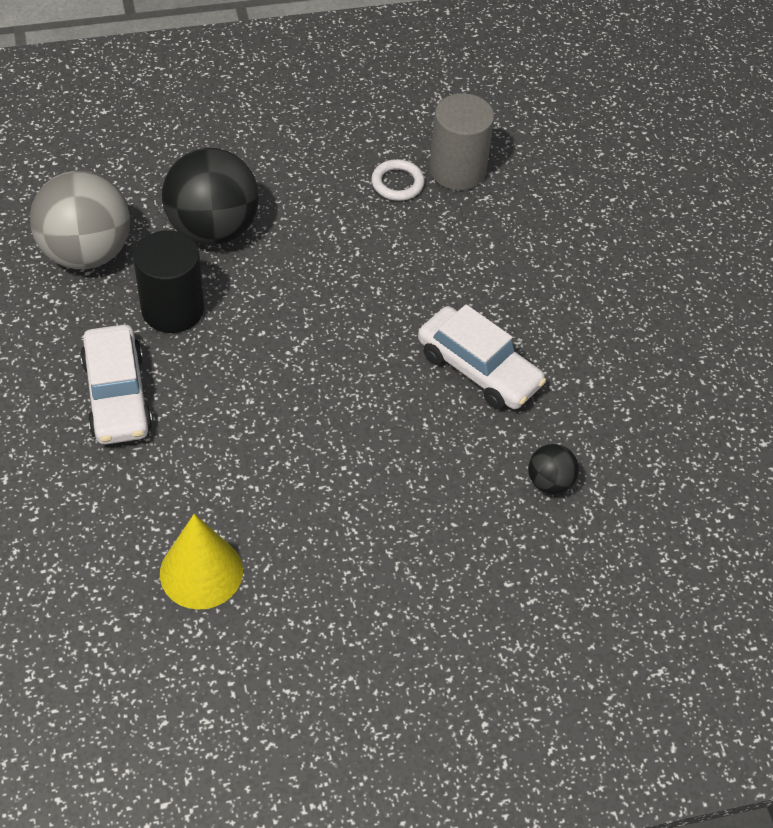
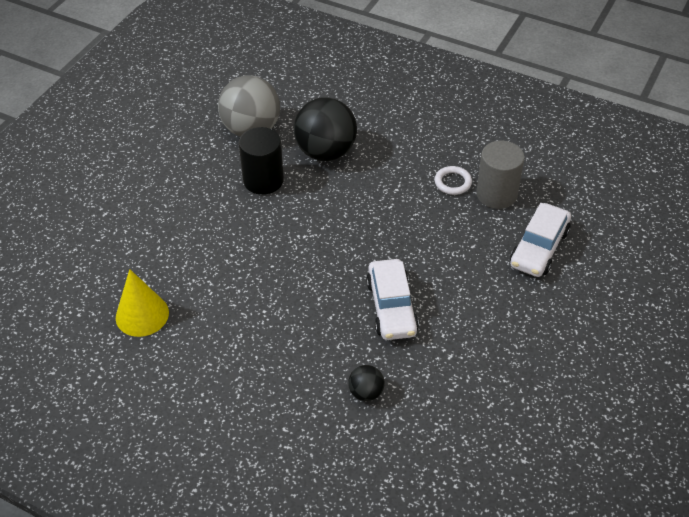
camera: 45 degrees right, 5 degrees down
(117, 395) = (193, 206): white car -> white car (539, 248)

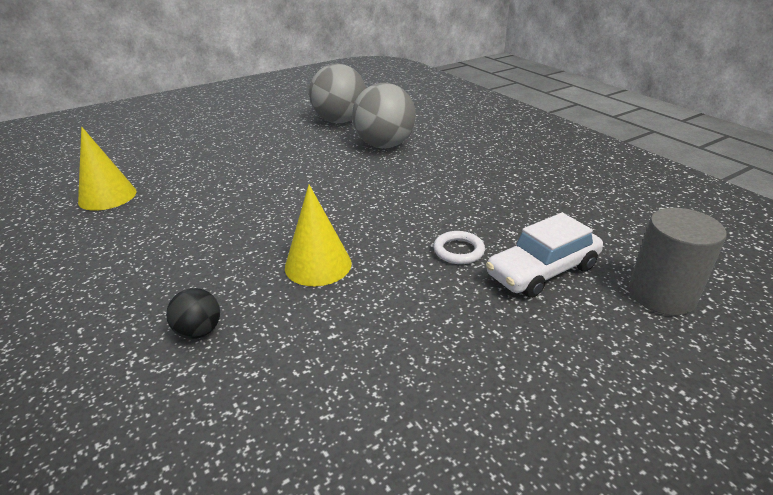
camera: 30 degrees right, 15 degrees down
(263, 180) = (312, 148): black cylinder -> none
(326, 152) = (384, 145): black ball -> grey ball
(391, 307) = (318, 265): white car -> yellow cone
(452, 182) = (485, 192): white ring -> white ring (458, 251)
(496, 194) = (526, 213): grey cylinder -> grey cylinder (661, 295)

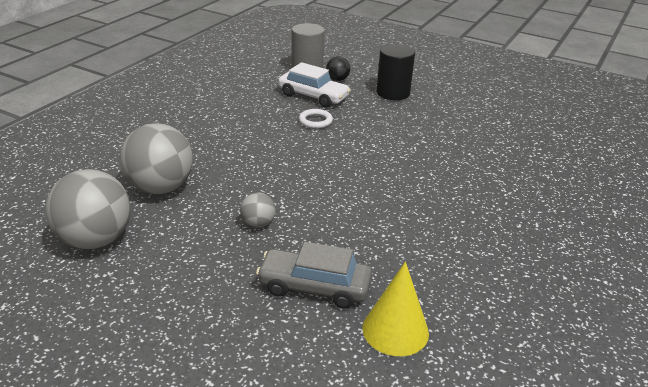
camera: 120 degrees left, 0 degrees up
(192, 178) = (314, 287): none -> grey car
(199, 331) = (468, 180): black ball -> black ball (337, 79)
(290, 173) = (258, 224): none -> grey ball
(318, 265) = (375, 163): yellow cone -> none
(527, 374) = (393, 93): none -> black cylinder

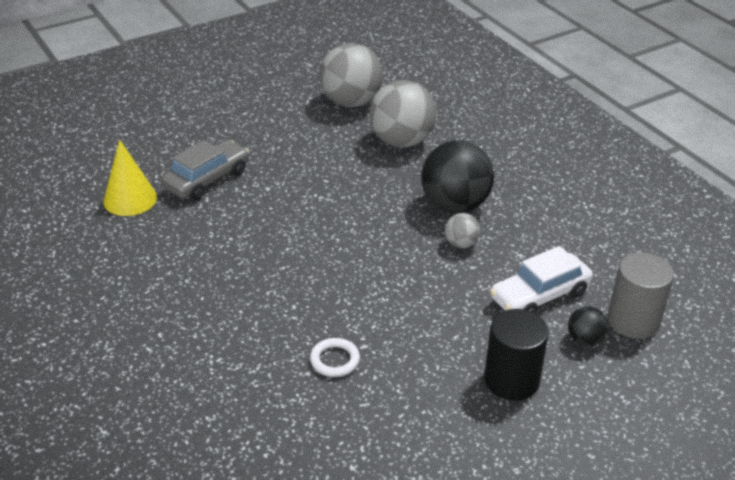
camera: 120 degrees right, 5 degrees up
(241, 141) = (455, 205): none -> black ball
(258, 224) = (306, 176): grey ball -> grey ball (461, 244)
(315, 121) = (469, 273): white ring -> white ring (335, 360)

